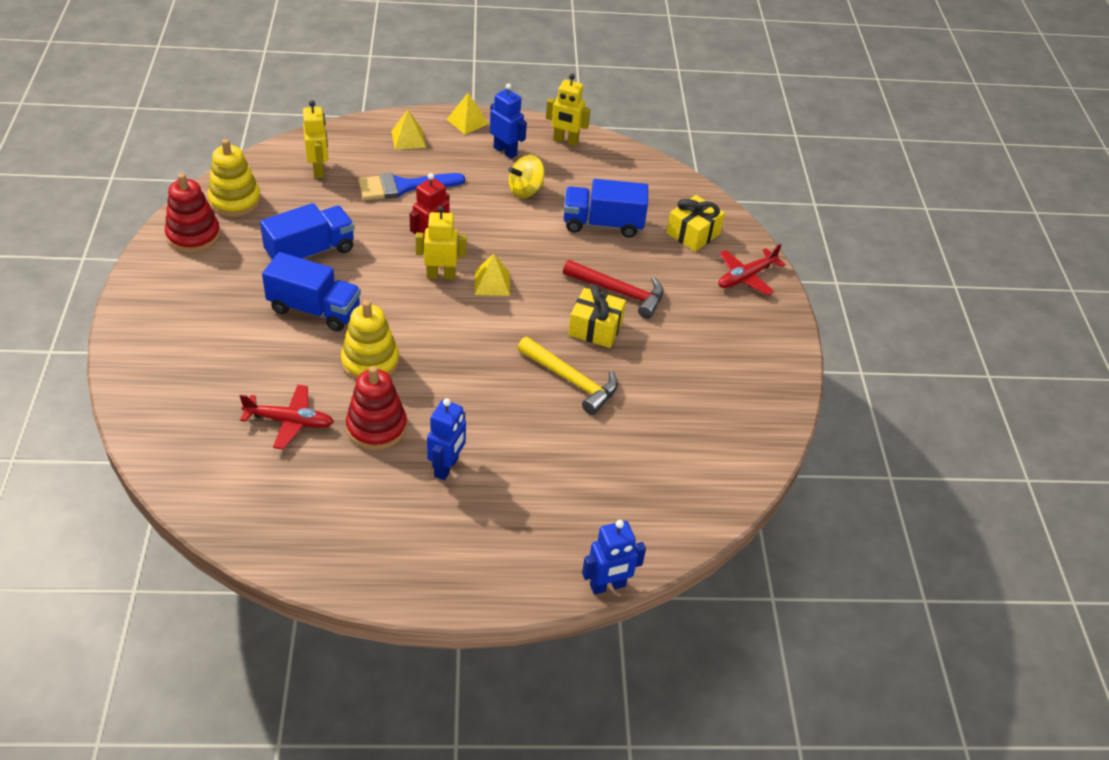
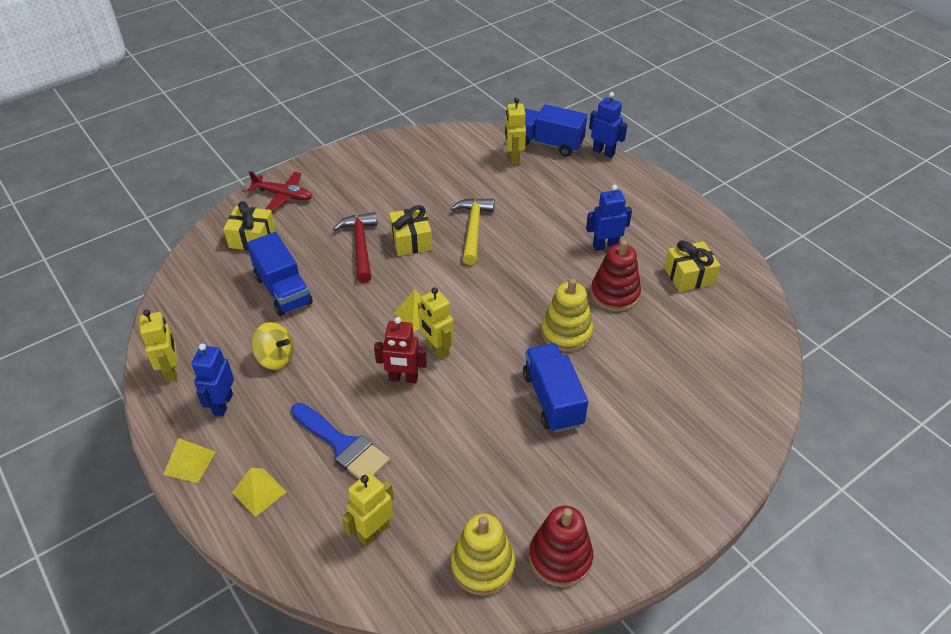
camera: 120 degrees left, 0 degrees up
(289, 421) = (662, 339): red plane -> none
(310, 252) = (492, 450): blue truck -> blue truck (549, 143)
(335, 505) = (689, 276): none -> yellow gift
(668, 487) = (513, 158): none -> yellow robot

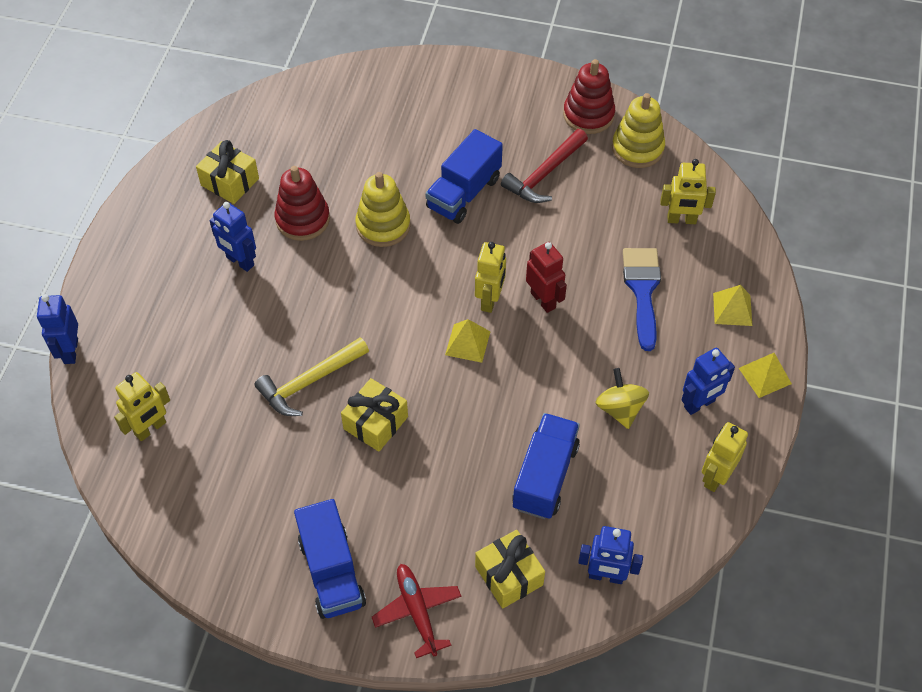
camera: 130 degrees left, 10 degrees up
(196, 275) = (606, 576): none -> blue robot
(360, 246) = (424, 461): red hammer -> red hammer (544, 174)
(549, 143) = (92, 413): blue truck -> blue truck (331, 572)

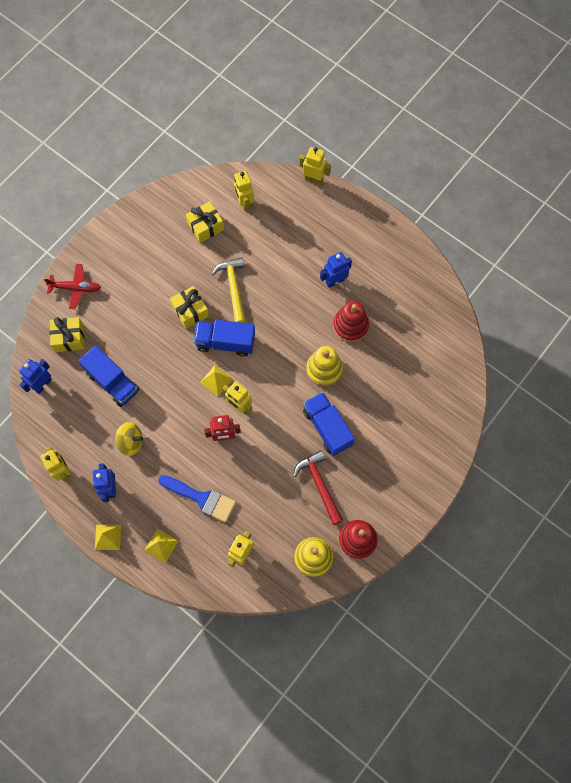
camera: 115 degrees right, 15 degrees up
(70, 351) = (314, 179): blue robot -> yellow robot
(230, 182) = (399, 296): yellow gift -> yellow gift (205, 226)
(331, 572) = (118, 258): blue truck -> blue truck (225, 342)

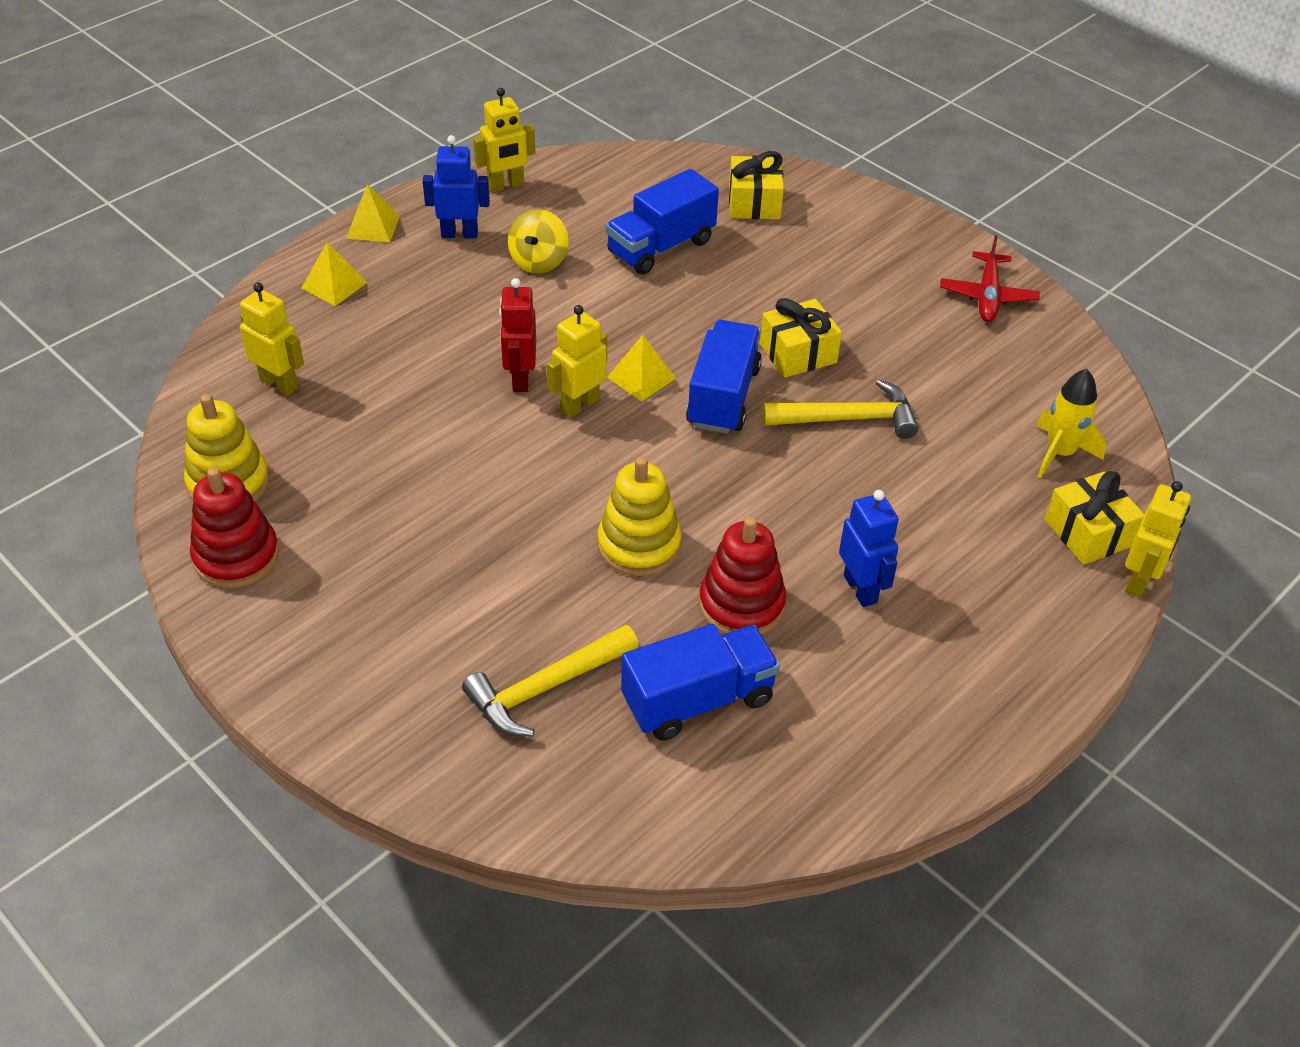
camera: 95 degrees right, 25 degrees down
(42, 384) = (669, 171): blue robot -> none
(75, 288) = (855, 214): red plane -> red plane (987, 296)
(201, 498) = (404, 340): blue brush -> none
(205, 226) = (995, 389): yellow gift -> yellow gift (1088, 533)
(244, 203) = (1059, 453): yellow robot -> yellow rocket
(319, 485) = (377, 508): red hammer -> none
(327, 427) = (501, 535): blue truck -> blue truck (698, 700)
(406, 396) = (545, 688): none -> yellow hammer

